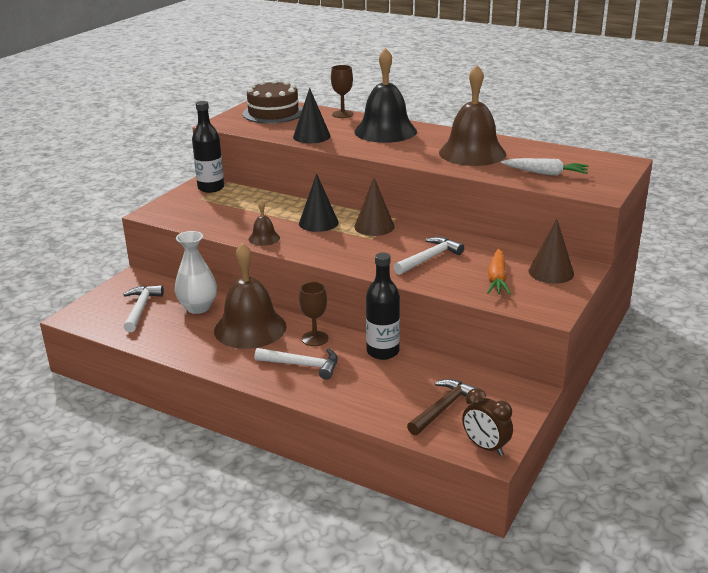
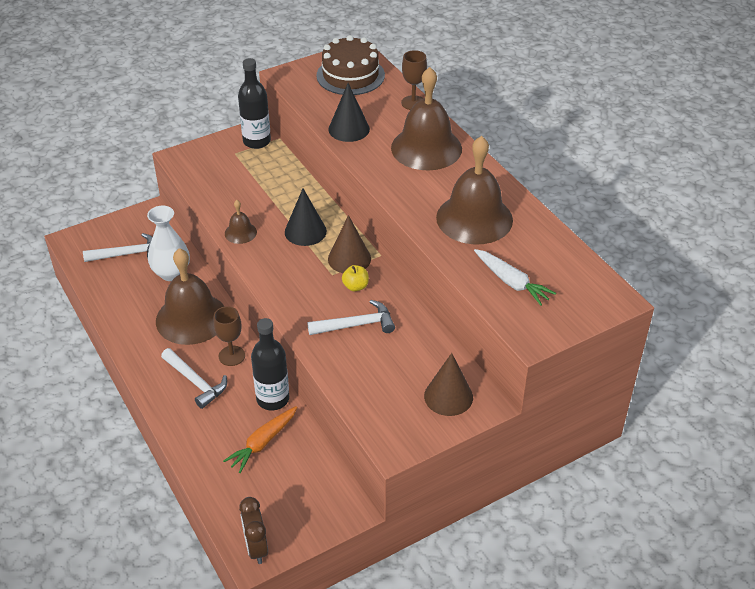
camera: 30 degrees right, 15 degrees up
(141, 308) = (127, 254): white hammer -> white hammer turned 45 degrees clockwise
(385, 131) = (426, 148): black bell -> brown bell
(400, 239) = (355, 286): none -> yellow apple
(443, 408) = (262, 488): brown hammer -> none
(497, 279) = (389, 381): orange carrot -> orange carrot (263, 443)

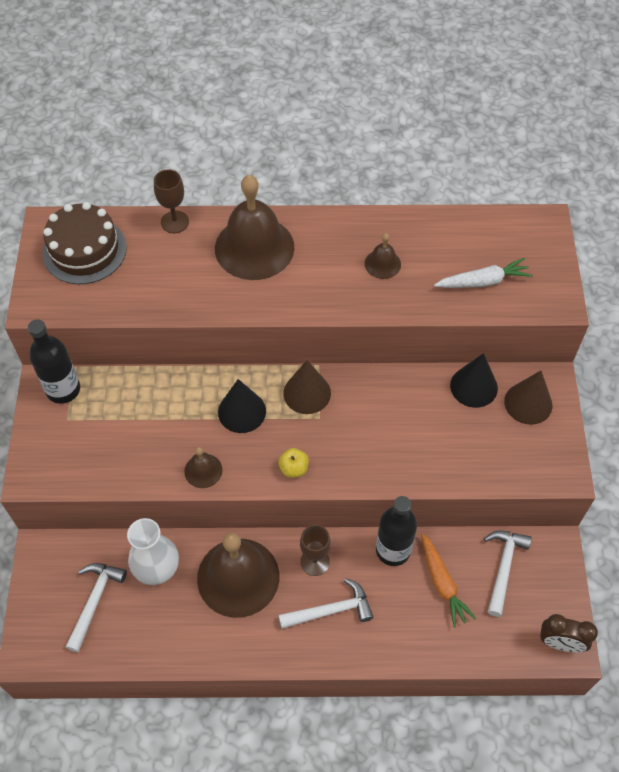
camera: 60 degrees left, 15 degrees up
(349, 129) = (176, 295): black cone -> black cone (474, 386)
(355, 286) = (349, 406): yellow apple -> yellow apple (294, 468)
(356, 325) = (400, 430): white hammer -> white hammer (503, 567)
(474, 218) = (382, 264): brown bell -> brown bell, size x0.45

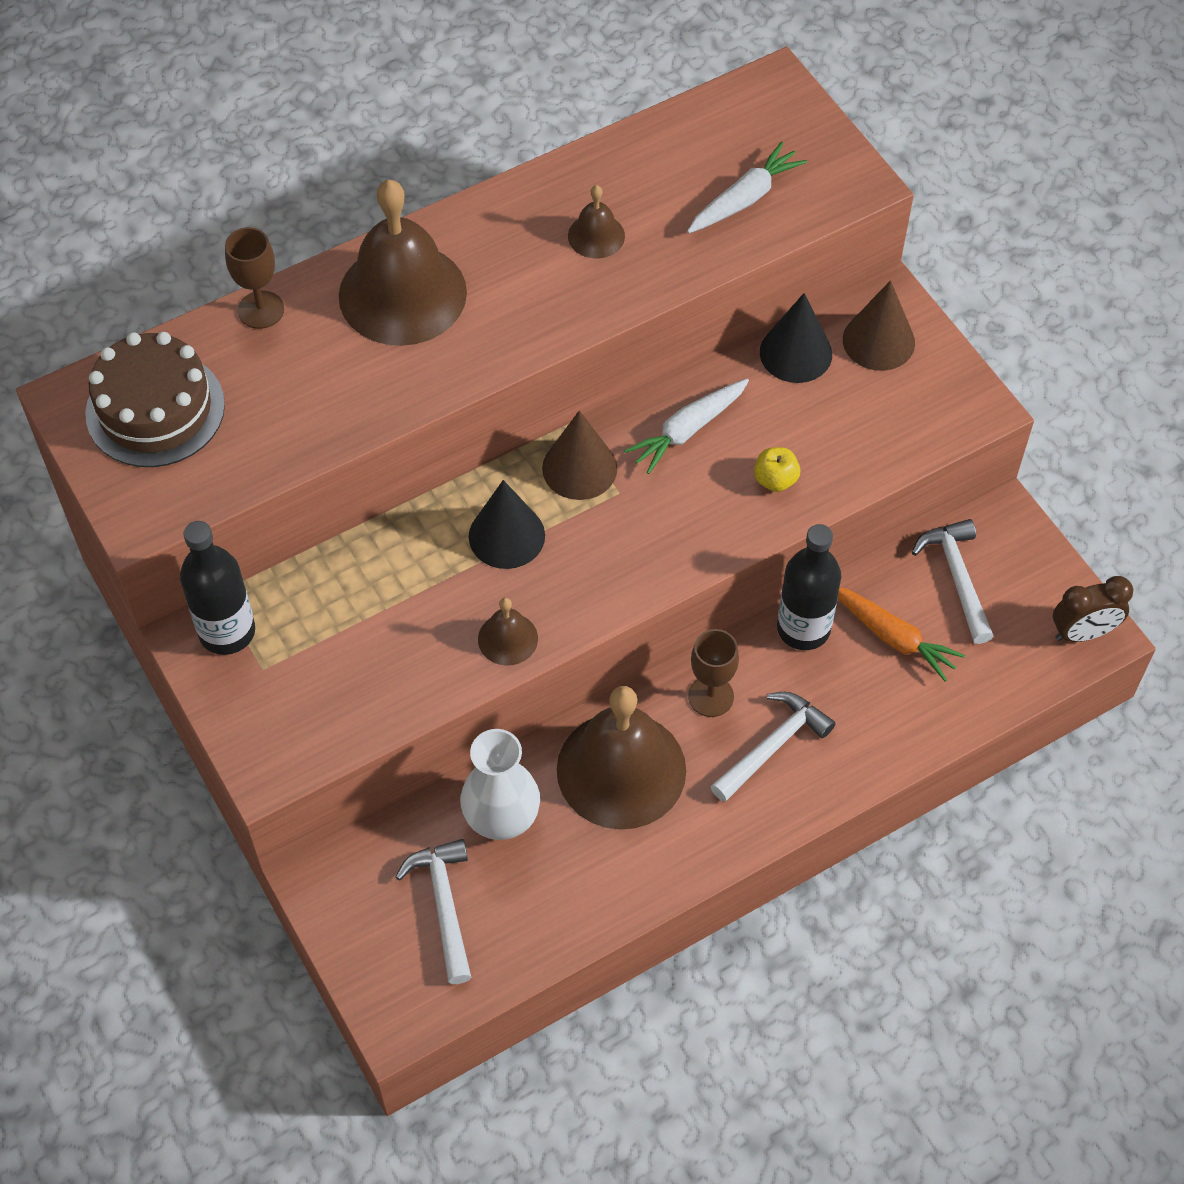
camera: 30 degrees left, 0 degrees up
(294, 468) = (629, 574): yellow apple -> yellow apple (775, 480)
(381, 401) = (687, 430): none -> white carrot

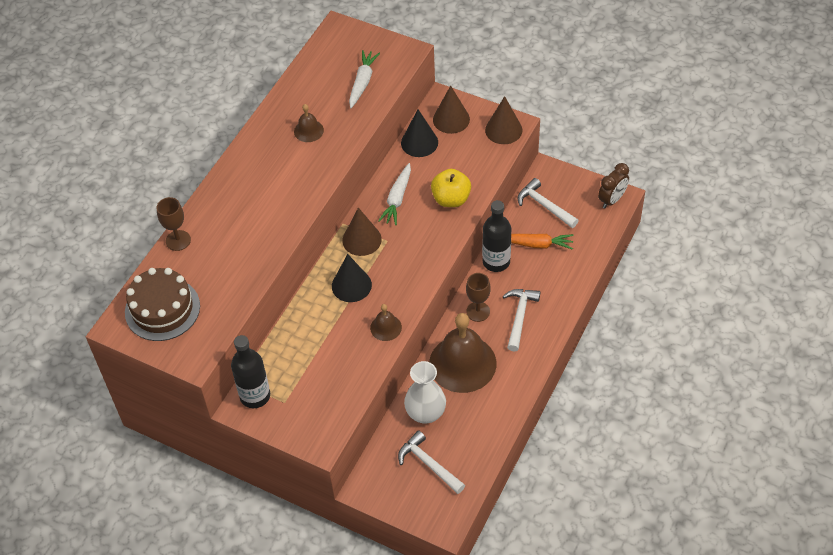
camera: 30 degrees left, 5 degrees down
(402, 293) = (239, 199): brown bell -> none
(775, 480) = (451, 199): yellow apple -> yellow apple, size x1.70
(954, 407) = (503, 130): none -> brown cone

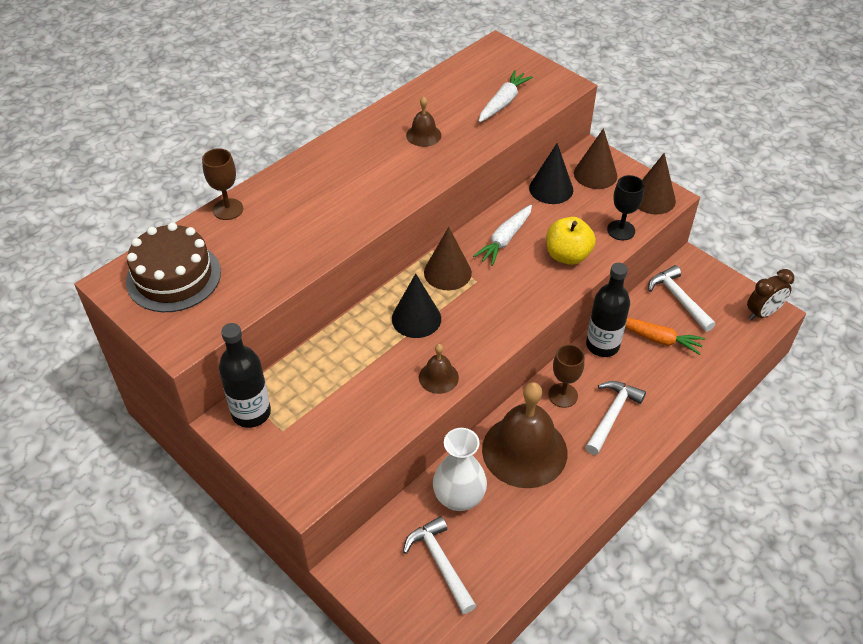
camera: 15 degrees right, 5 degrees down
(486, 165) = (621, 230): none -> black goblet

